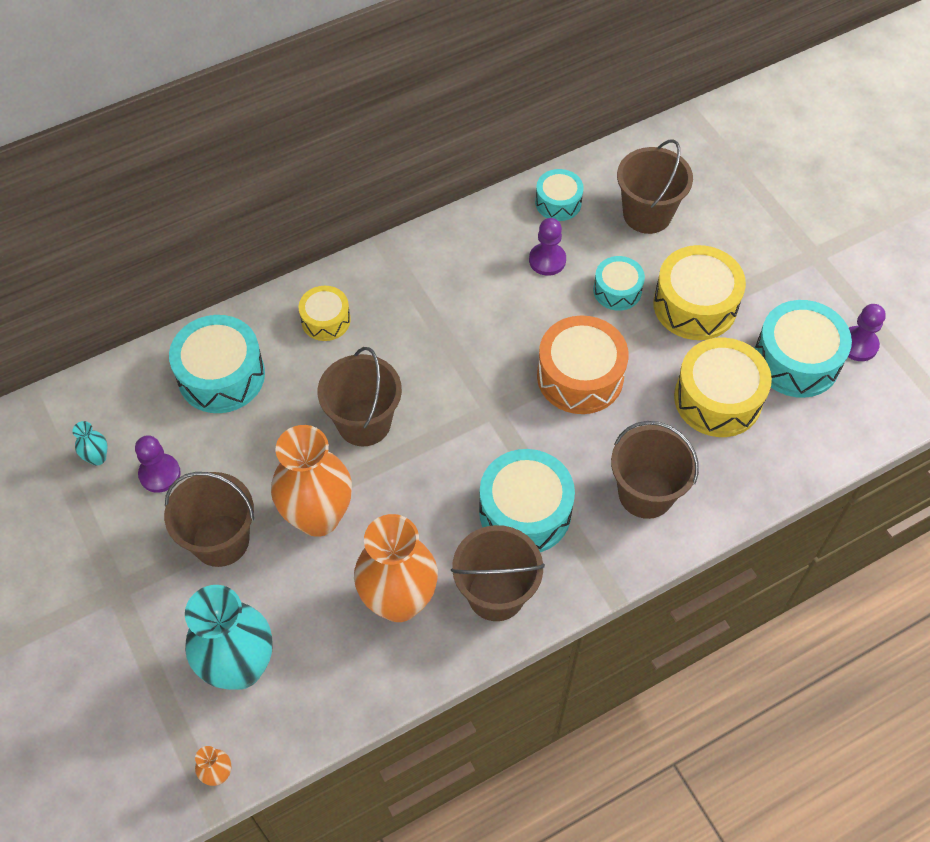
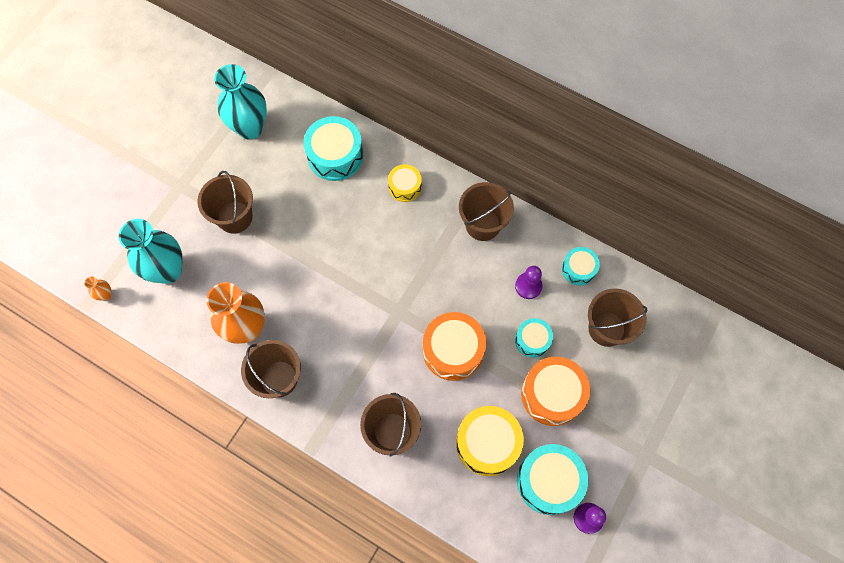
camera: 60 degrees right, 10 degrees up
(97, 458) = (250, 128): turquoise vase -> turquoise vase, size x2.45
(160, 474) = (257, 163): purple pawn -> none
(318, 517) = (275, 257): orange vase -> none
(364, 422) = (348, 246): brown bucket -> brown bucket (483, 224)
(525, 512) = (340, 367): turquoise drum -> none
(695, 305) = (552, 394): yellow drum -> orange drum

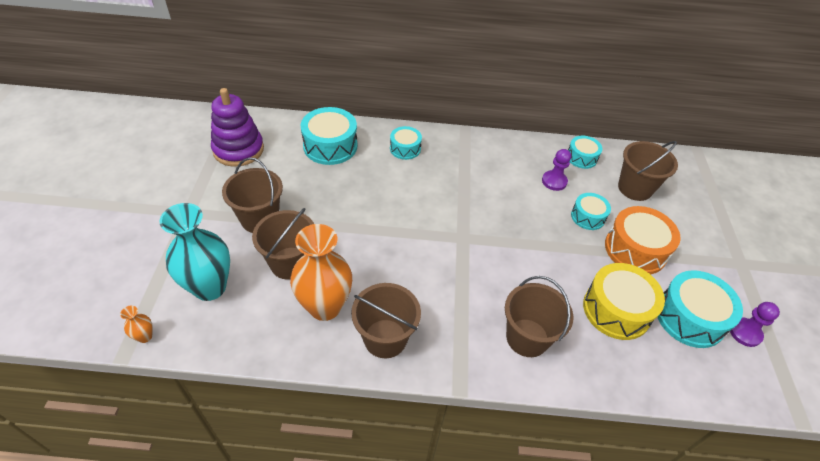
camera: 30 degrees left, 20 degrees down
(250, 128) = (238, 150): turquoise vase -> purple stacking toy
(405, 187) = (405, 148): yellow drum -> turquoise drum
(453, 350) = (531, 249): orange drum -> none
(483, 224) = (487, 153): brown bucket -> brown bucket (290, 263)

